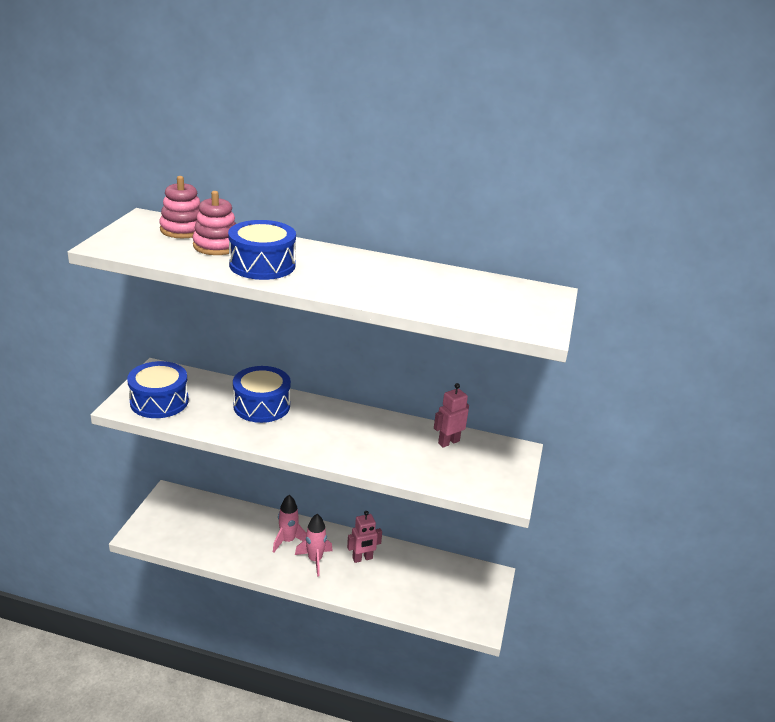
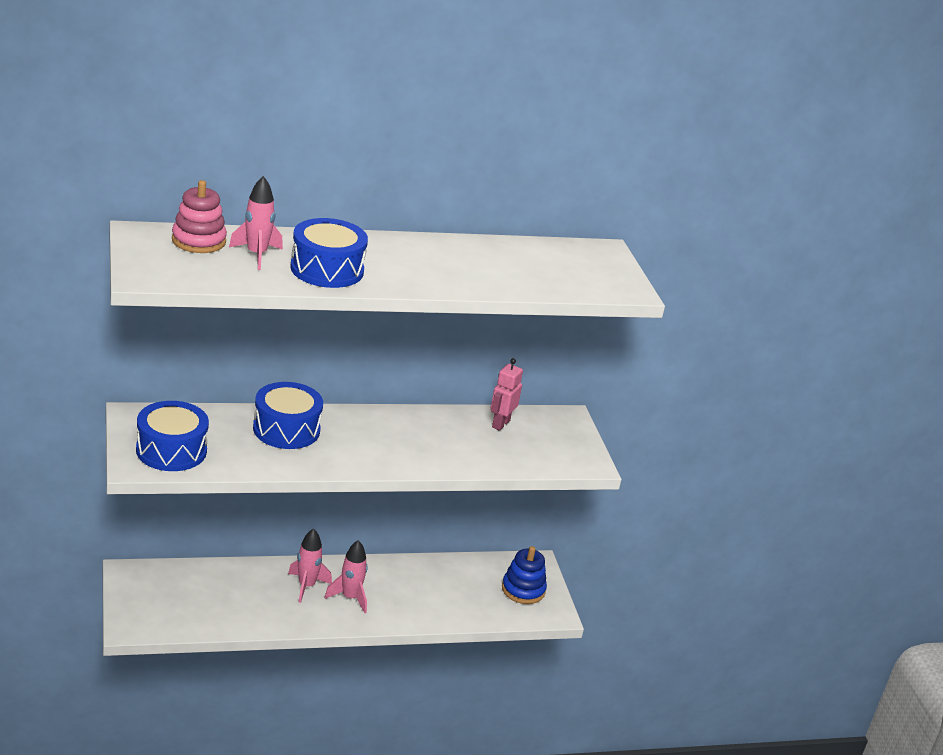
camera: 30 degrees left, 0 degrees up
(216, 246) = (257, 255): pink stacking toy -> pink rocket
(362, 558) = (398, 582): pink robot -> none
(466, 596) = (523, 589): none -> blue stacking toy

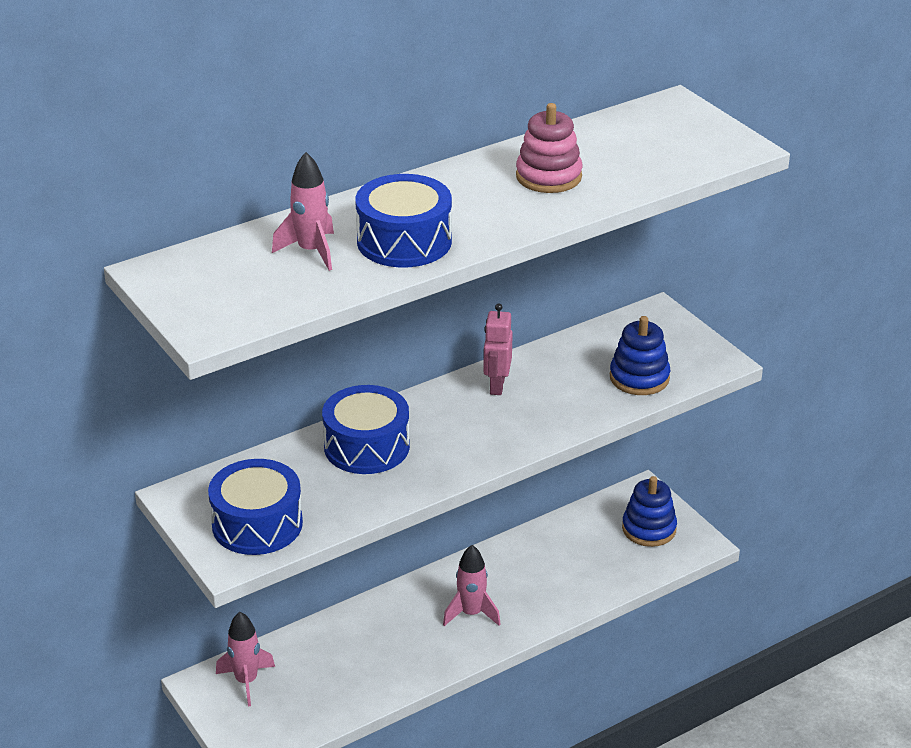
camera: 15 degrees left, 5 degrees up
(198, 241) = (230, 257): pink stacking toy -> pink stacking toy (548, 176)
(306, 586) = (414, 619): pink rocket -> pink rocket (246, 681)
(500, 424) = (592, 349): pink robot -> pink robot (496, 386)
(520, 453) = (639, 378): none -> blue stacking toy

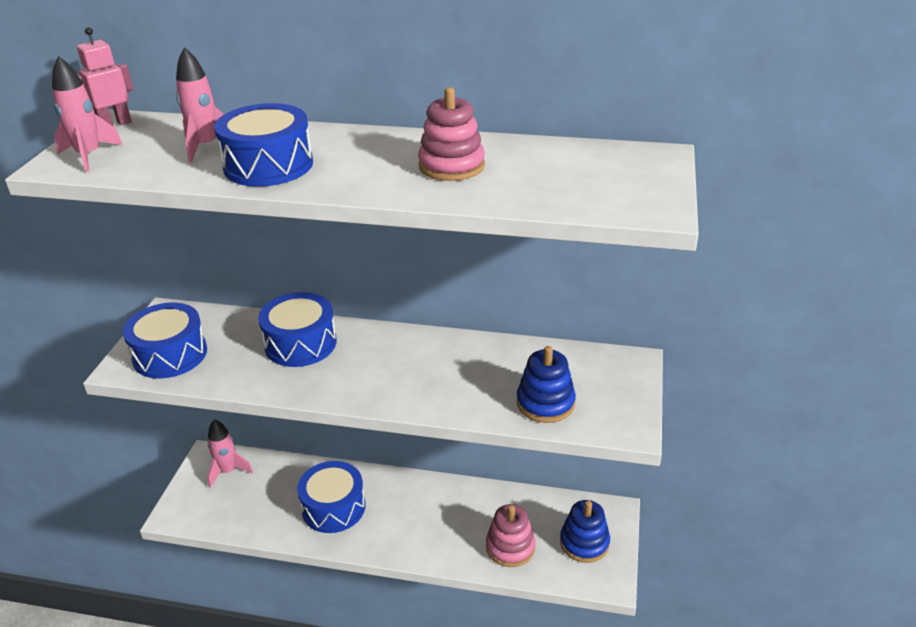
camera: 45 degrees right, 0 degrees up
(401, 640) = (333, 507): none -> blue drum
(471, 613) = (394, 519): pink rocket -> pink rocket (89, 156)
(496, 386) = (438, 350): pink robot -> pink robot (115, 124)
(596, 569) = (510, 547): none -> pink stacking toy

